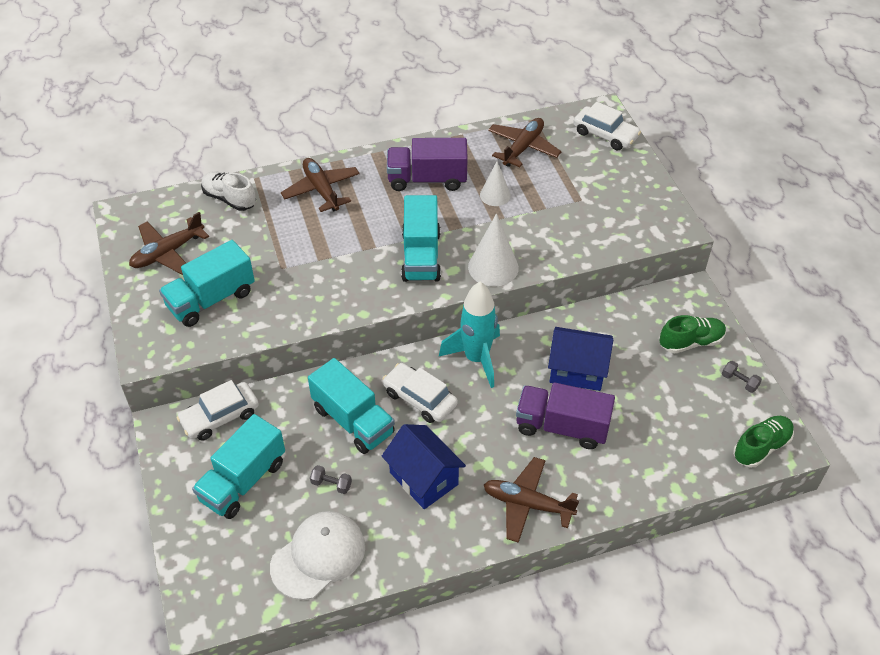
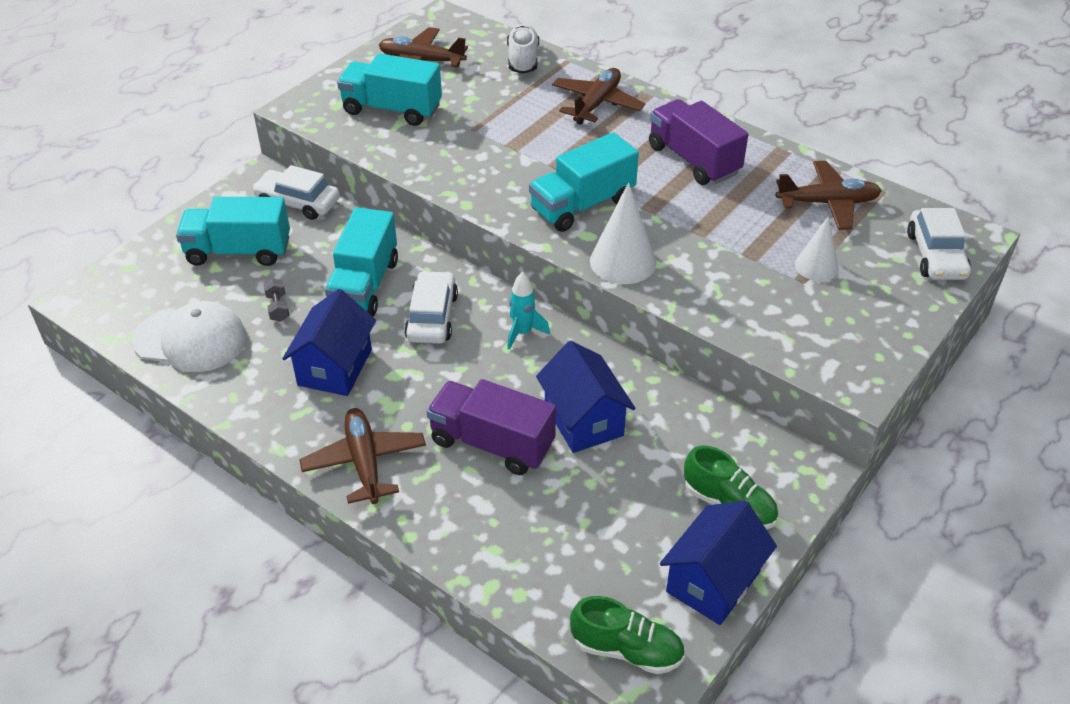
camera: 55 degrees right, 5 degrees down
(476, 358) = (523, 333): turquoise rocket -> turquoise rocket, size x0.55
(495, 195) = (729, 215): white cone -> white cone (816, 266)
(562, 427) = (492, 443): purple truck -> purple truck turned 45 degrees counterclockwise
(739, 381) = (713, 581): grey dumbbell -> blue house

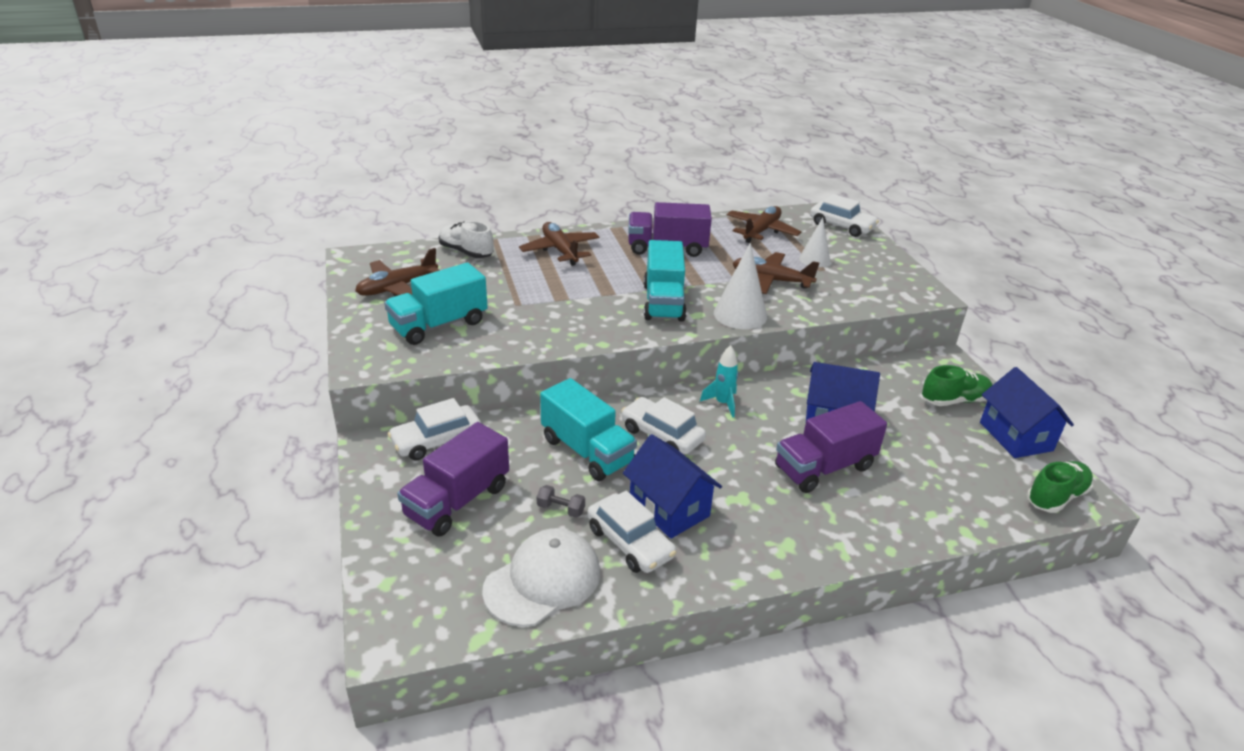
camera: 55 degrees left, 10 degrees down
(239, 251) = (457, 501): turquoise truck -> purple truck
(273, 364) = (630, 542): none -> white car
(364, 462) = (793, 539): brown plane -> brown plane (771, 280)

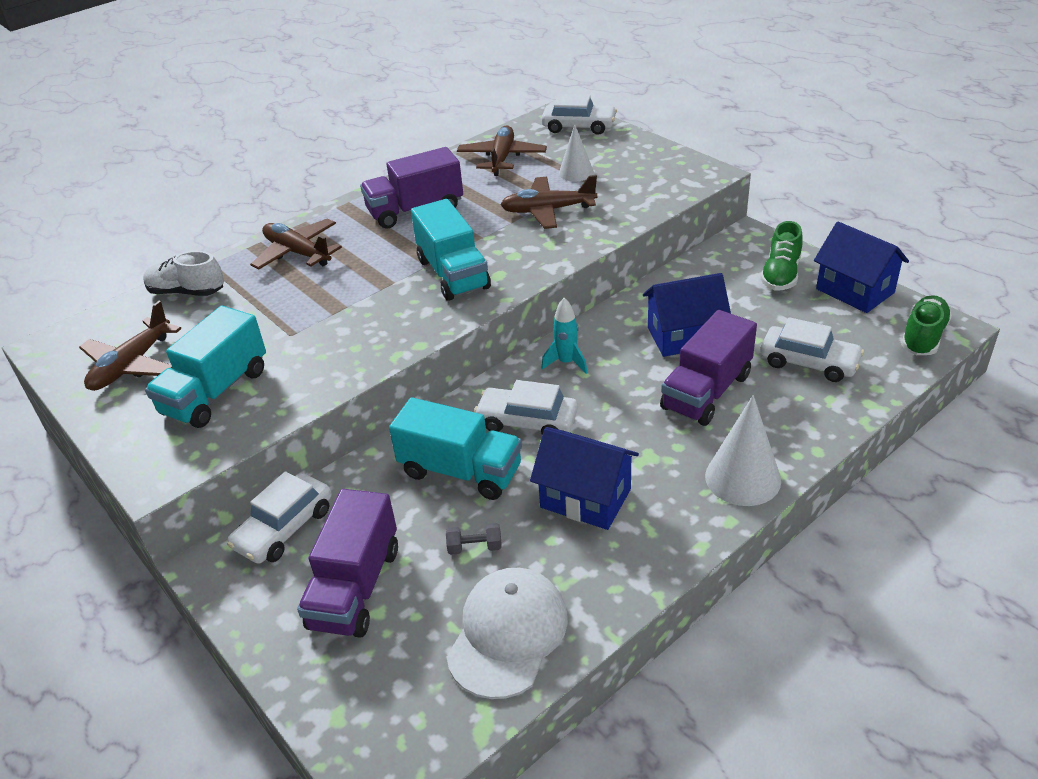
camera: 20 degrees left, 5 degrees up
(630, 542) = (570, 552): white car -> white car (809, 362)
(740, 314) = (541, 259): white cone -> white cone (742, 478)
(954, 400) = (780, 275): green shoe -> green shoe turned 150 degrees clockwise

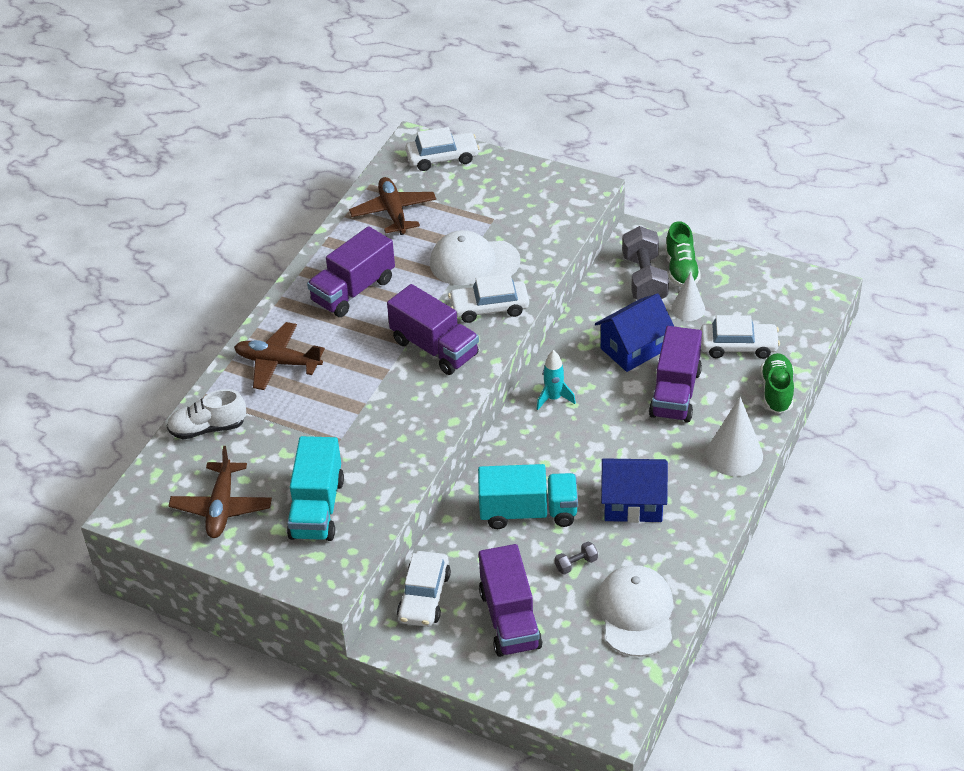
camera: 25 degrees left, 5 degrees up
(453, 274) = (434, 348): turquoise truck -> purple truck
(527, 421) = (553, 458): white car -> white car (489, 308)
(548, 210) = (474, 262): brown plane -> white cap
(576, 172) = (473, 213): white cone -> white cone (688, 309)
(734, 275) = (644, 279): none -> grey dumbbell
(855, 291) = (745, 270): blue house -> none
(923, 337) = (811, 301): green shoe -> green shoe (776, 391)

